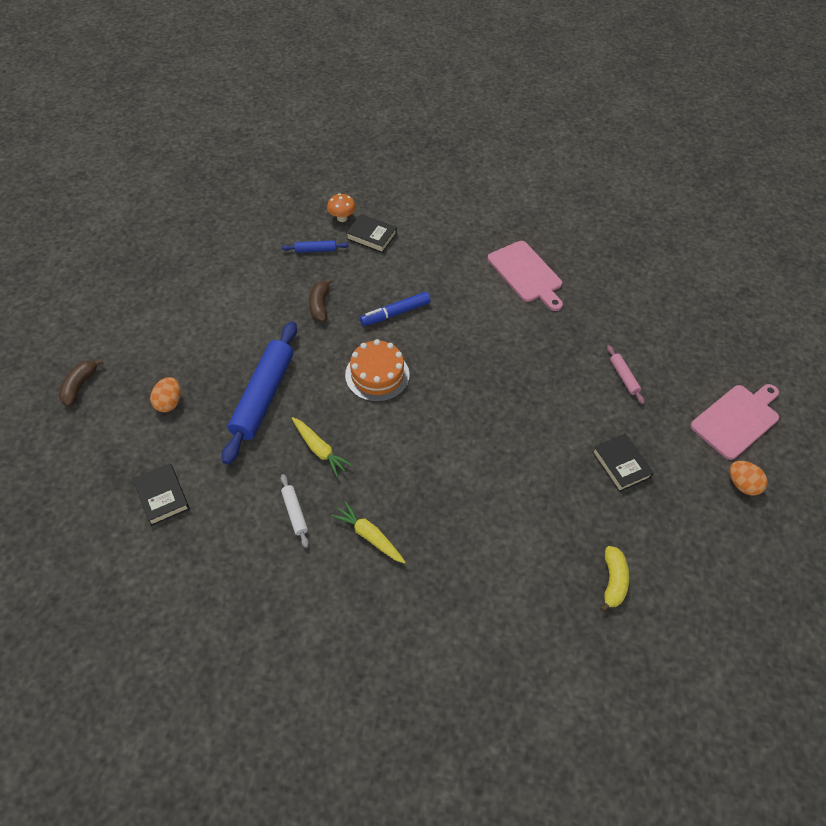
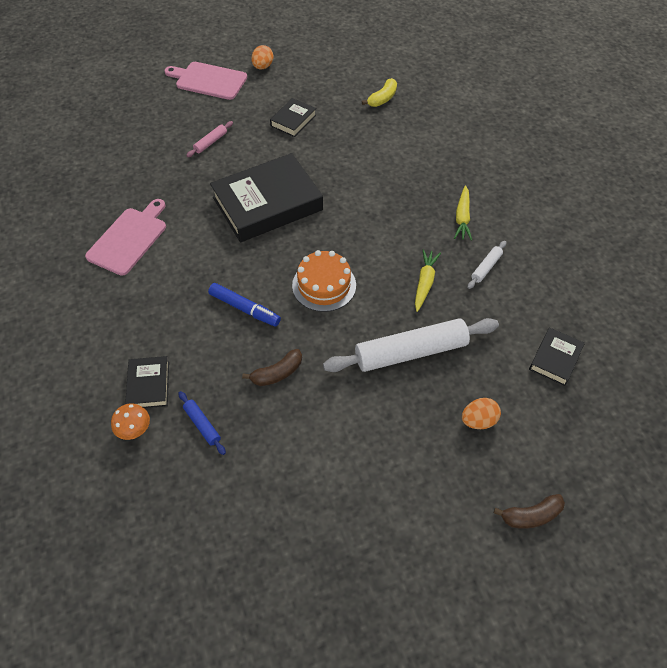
camera: 120 degrees left, 0 degrees up
(263, 396) = (411, 352): blue rolling pin -> white rolling pin
(505, 382) = (267, 203): none -> black book
(613, 581) = (382, 99): yellow banana -> yellow banana turned 150 degrees clockwise

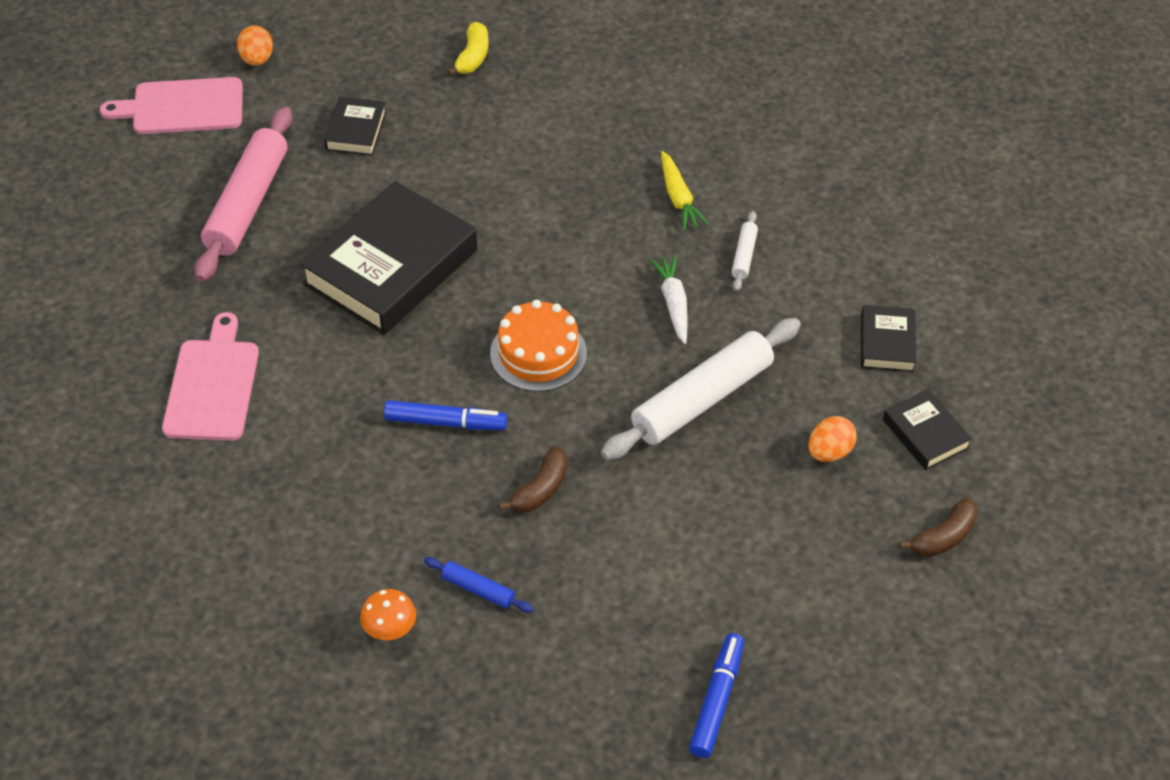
camera: 25 degrees left, 5 degrees down
(149, 385) = (372, 568): black book -> black book (925, 434)
(210, 142) = (247, 203): pink rolling pin -> pink rolling pin, size x2.29
(310, 571) = (716, 700): none -> blue marker
(424, 283) = (673, 304): yellow carrot -> white carrot

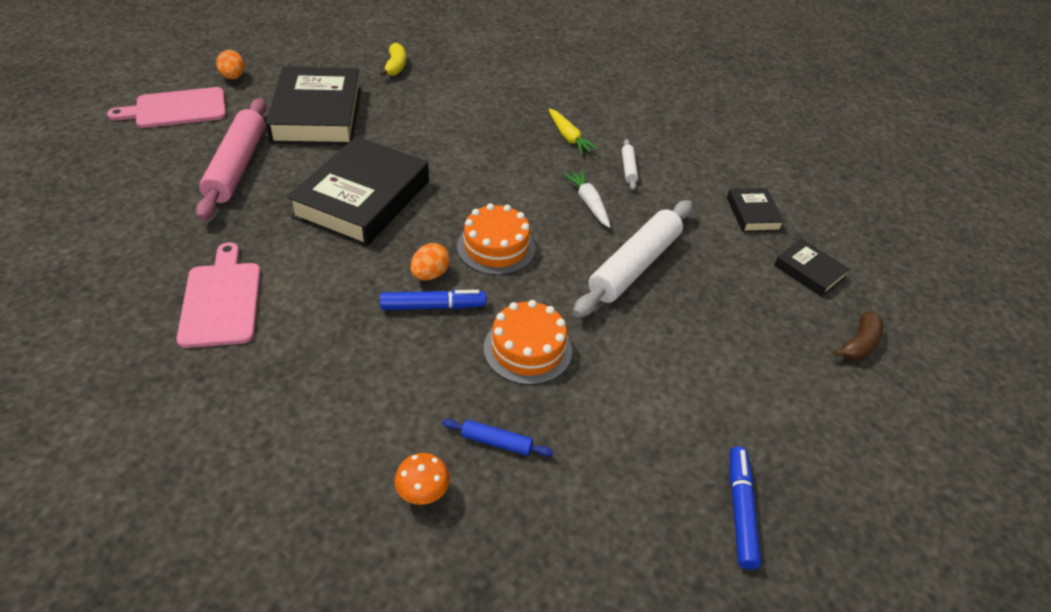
camera: 15 degrees left, 5 degrees down
(356, 131) = (317, 114): black book -> black book, size x2.12
(540, 489) = (527, 349): brown banana -> orange cake
(829, 452) = (745, 292): orange egg -> orange egg (430, 274)

